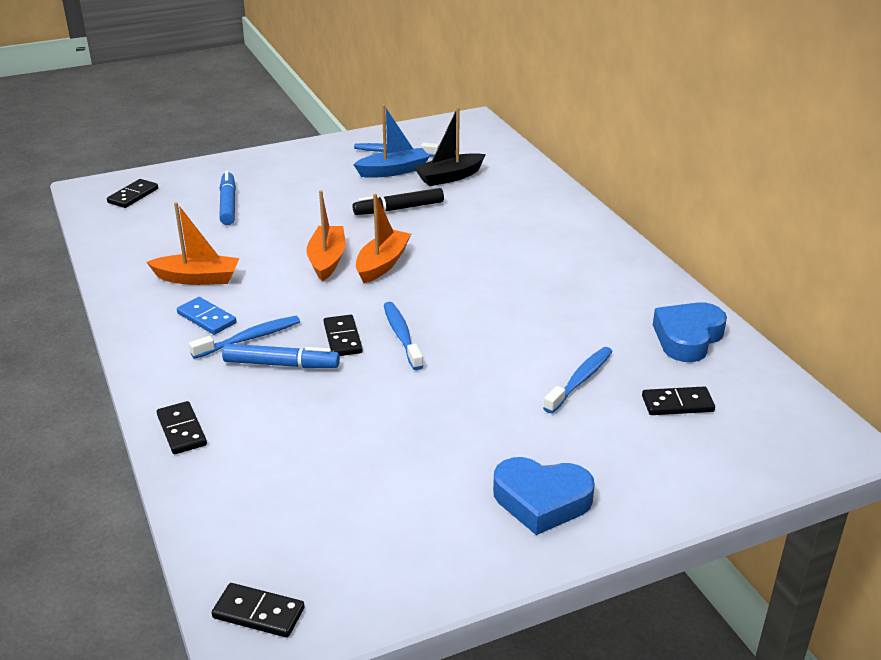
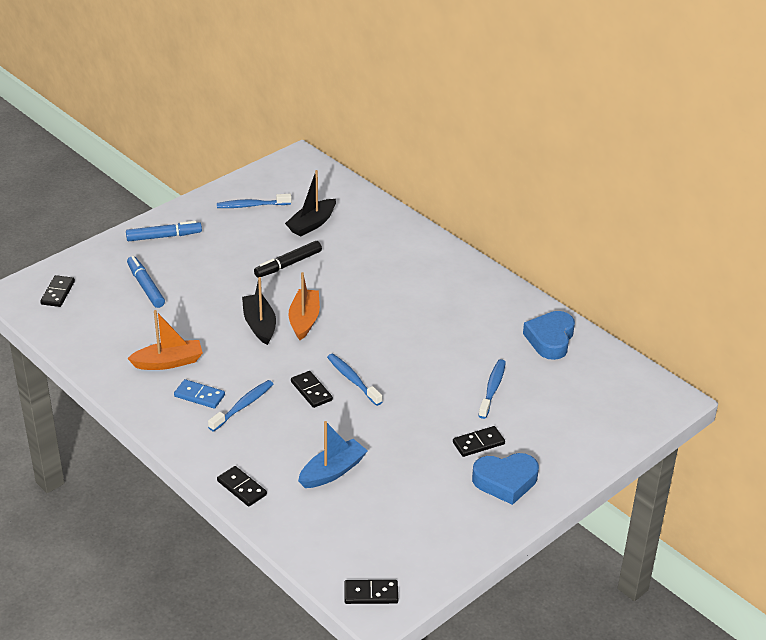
camera: 20 degrees left, 5 degrees up
(281, 364) = (279, 422): blue marker -> blue marker (164, 236)
(327, 260) = (259, 325): orange boat -> black boat
(393, 171) = (262, 226): blue boat -> blue boat (332, 471)
(677, 404) = (562, 393): black domino -> black domino (478, 443)

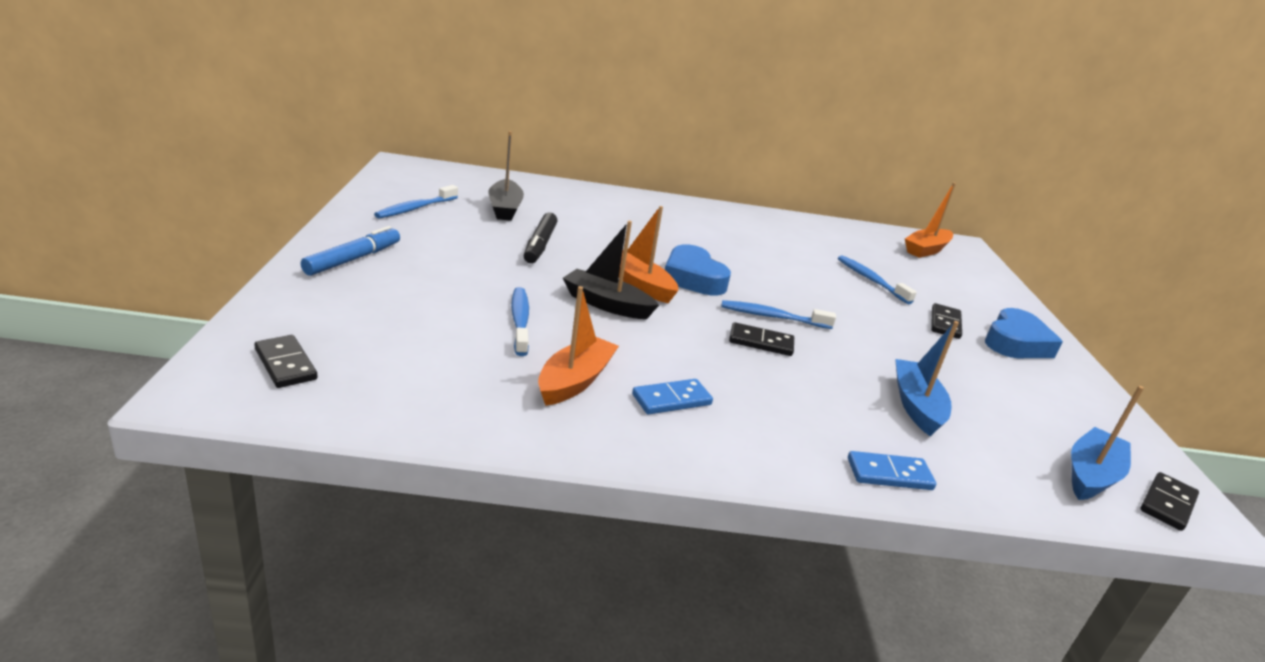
camera: 50 degrees left, 10 degrees down
(146, 286) = (410, 314): blue marker -> none
(241, 488) = (889, 474): black domino -> blue domino
(243, 406) = (731, 387): blue toothbrush -> blue toothbrush (520, 321)
(358, 557) = (1090, 475): none -> blue boat
(550, 339) = (833, 234): blue heart -> blue heart (693, 278)
(614, 388) = (926, 250): none -> orange boat

